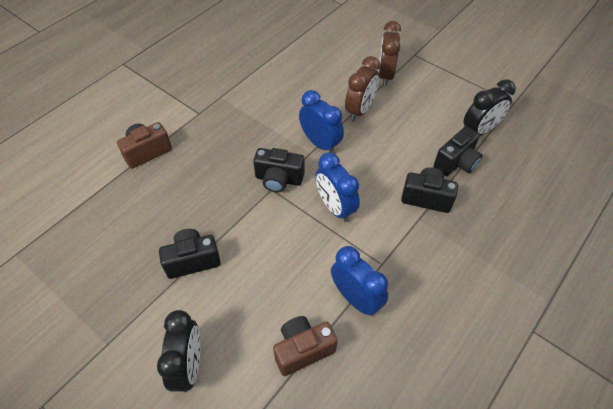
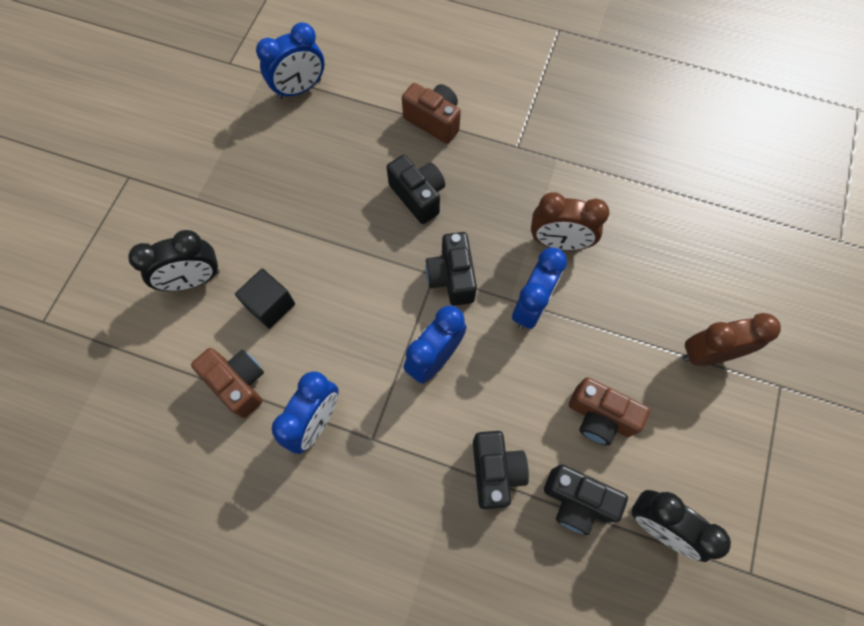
camera: 70 degrees right, 15 degrees up
(52, 231) = (299, 89): none -> blue clock
(192, 260) = (309, 232): black camera -> black camera (418, 196)
(244, 307) = (270, 305): none -> black cube
(360, 110) = (616, 338): brown clock -> brown clock (559, 242)
(407, 134) = (599, 417): none -> brown camera

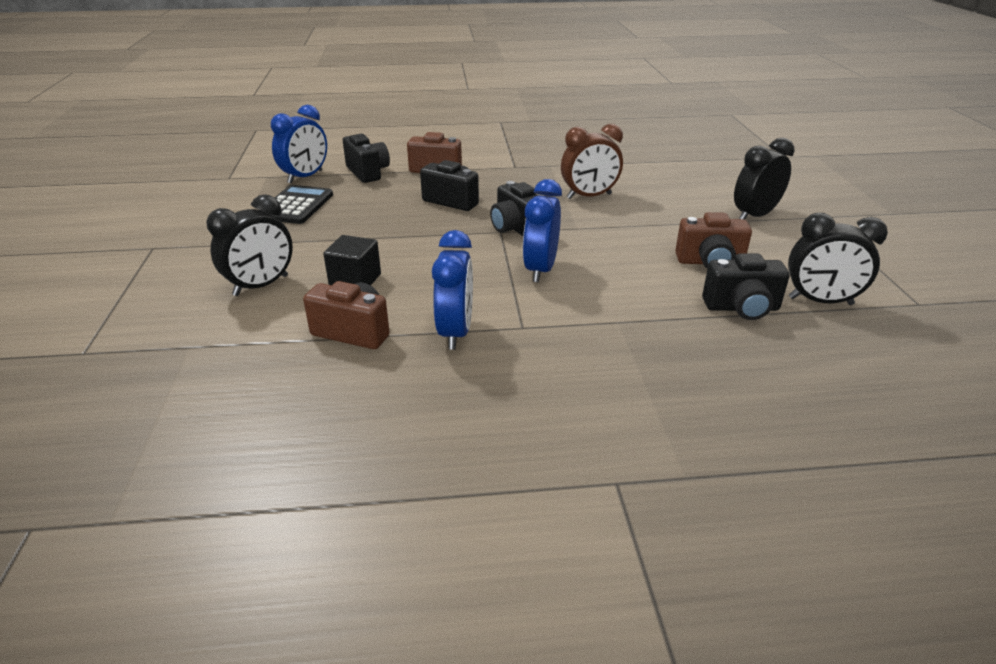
camera: 25 degrees left, 35 degrees down
(270, 147) = (296, 206): none -> black calculator
(495, 471) = (655, 313): black camera -> black camera (368, 172)
(531, 306) = (597, 227): blue clock -> none
(708, 353) = (754, 216): brown clock -> black clock

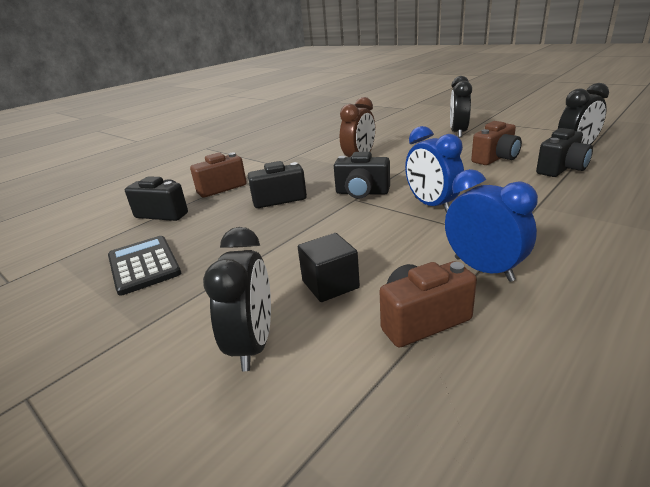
camera: 40 degrees left, 5 degrees down
(305, 177) = (106, 242): blue clock -> none

